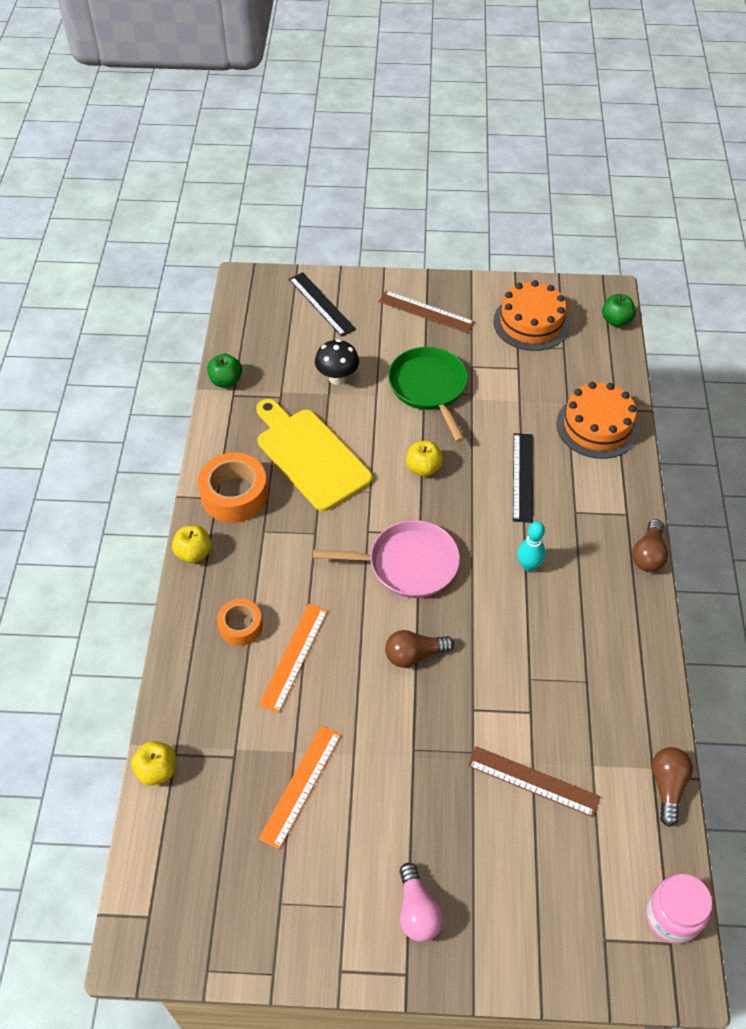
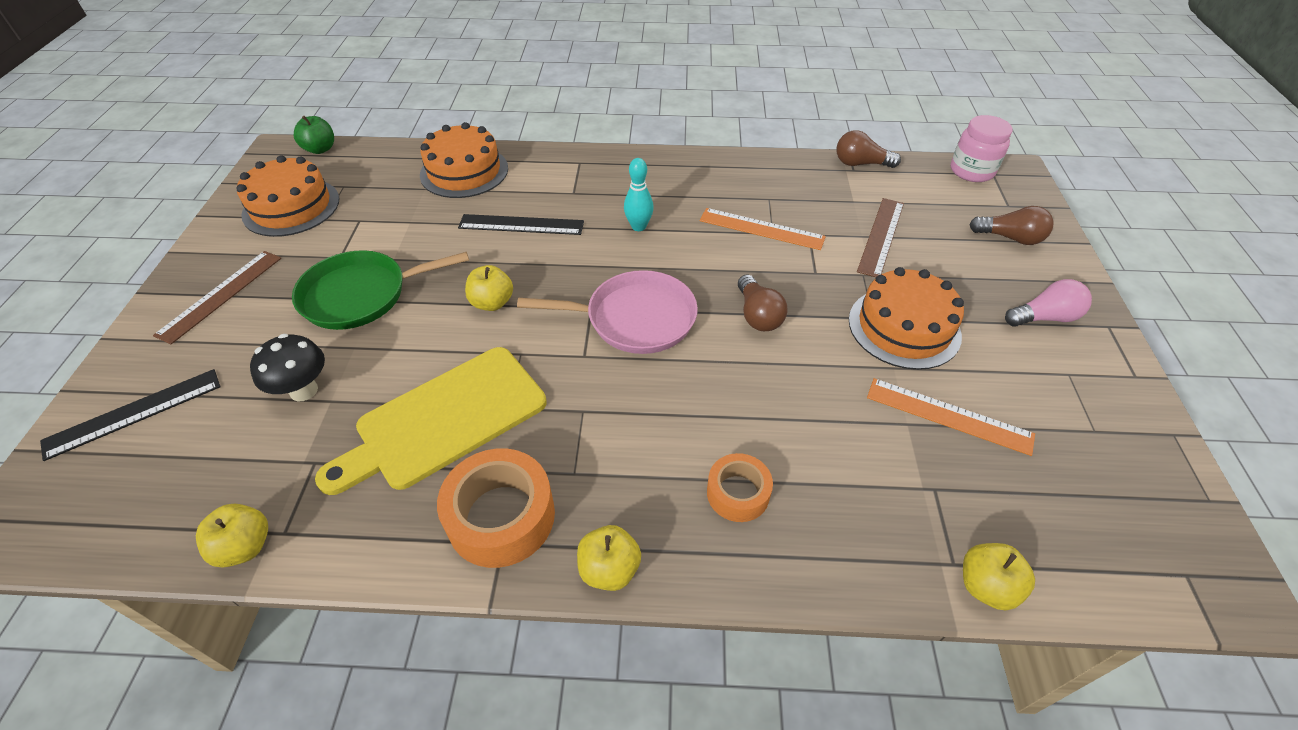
camera: 90 degrees left, 5 degrees down
(226, 381) = (245, 547): green apple -> yellow apple
(294, 657) = (777, 428): orange ruler -> orange ruler (761, 229)
(401, 773) = (904, 327): none -> orange cake
(408, 564) = (635, 319): pink pan -> pink pan turned 90 degrees clockwise
(648, 554) = (627, 154): brown light bulb -> brown light bulb (1010, 238)

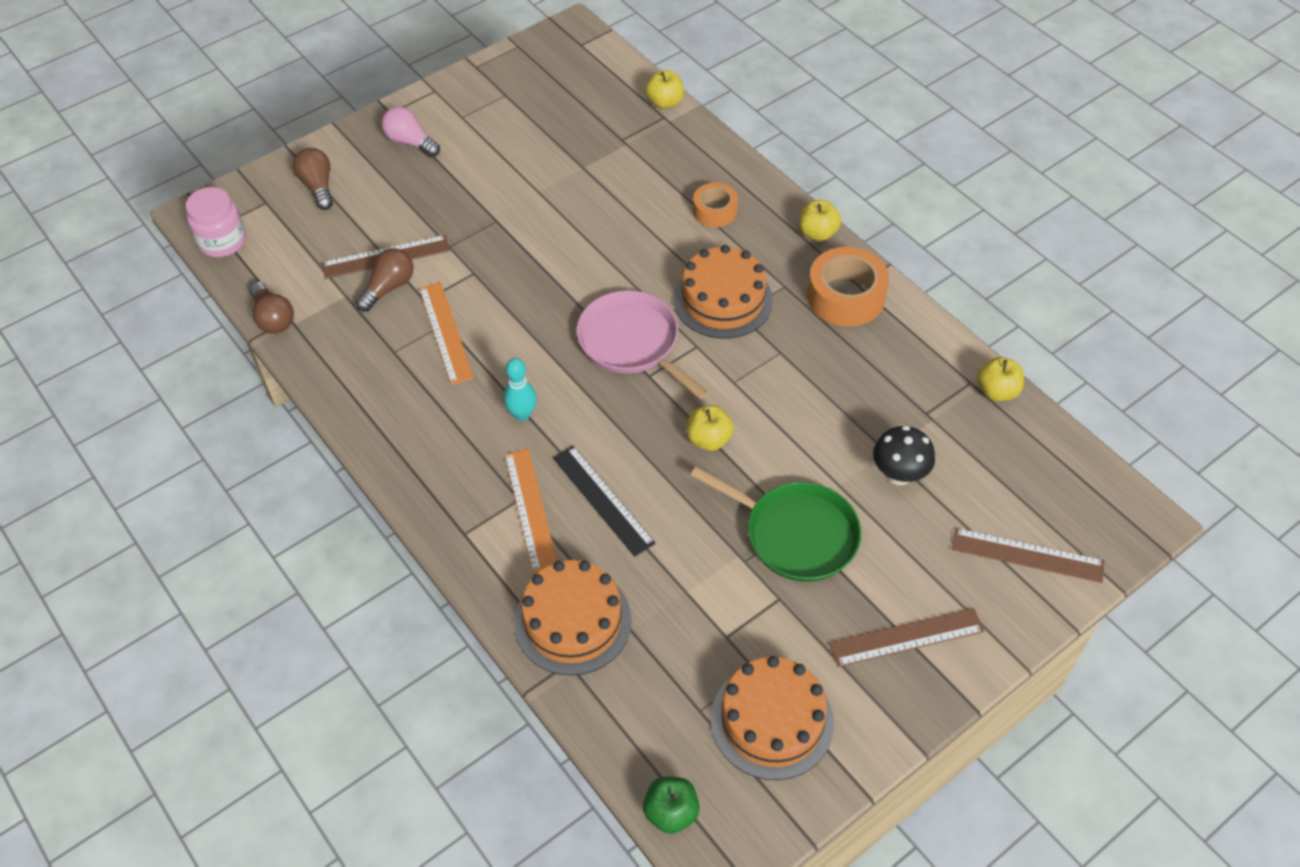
camera: 130 degrees left, 5 degrees up
(134, 413) = (1027, 555): black ruler -> brown ruler
(444, 420) = (825, 376): yellow cutting board -> none
(758, 315) = (556, 279): brown light bulb -> brown light bulb (389, 288)
(904, 327) = (491, 202): orange cake -> orange cake (723, 300)
(948, 415) = (557, 153): orange ruler -> orange ruler (530, 510)

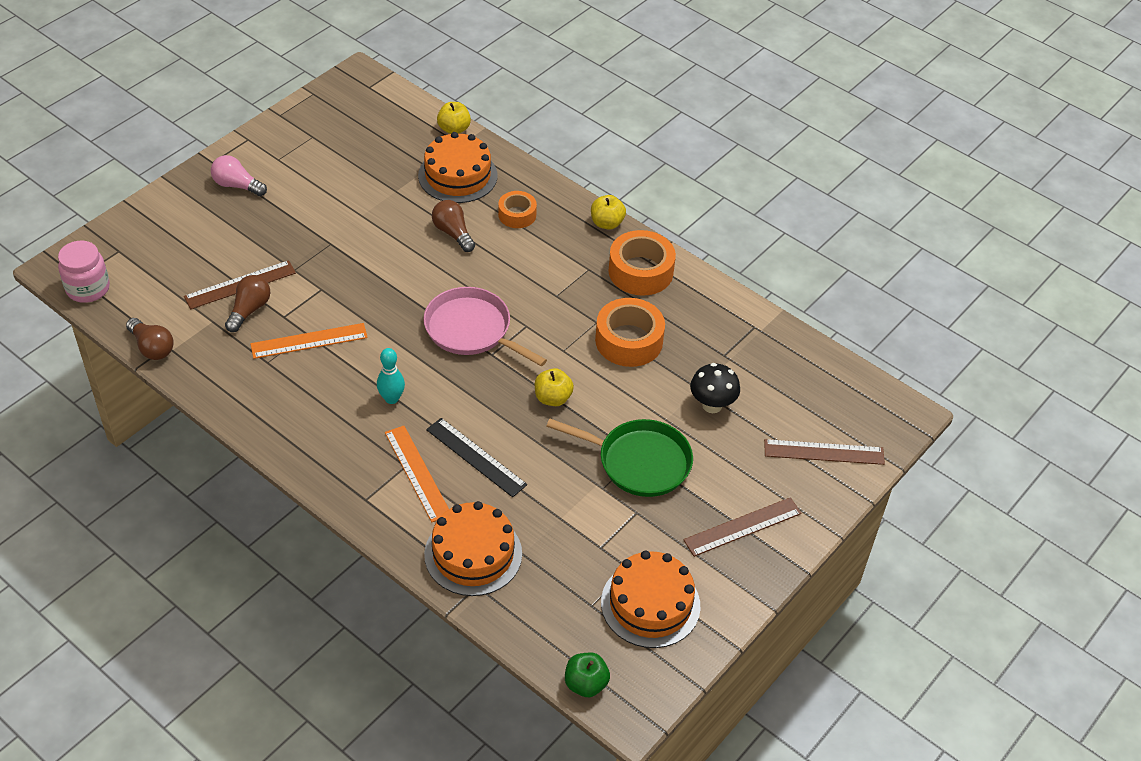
camera: 15 degrees left, 5 degrees down
(318, 186) = (163, 232): brown light bulb -> brown light bulb (453, 233)
(445, 332) = (309, 341): orange ruler -> orange ruler turned 75 degrees counterclockwise
(723, 300) = (540, 286): orange cake -> orange cake (457, 175)
(814, 380) = (629, 341): none -> orange tape
(996, 391) = (776, 331): yellow apple -> none

